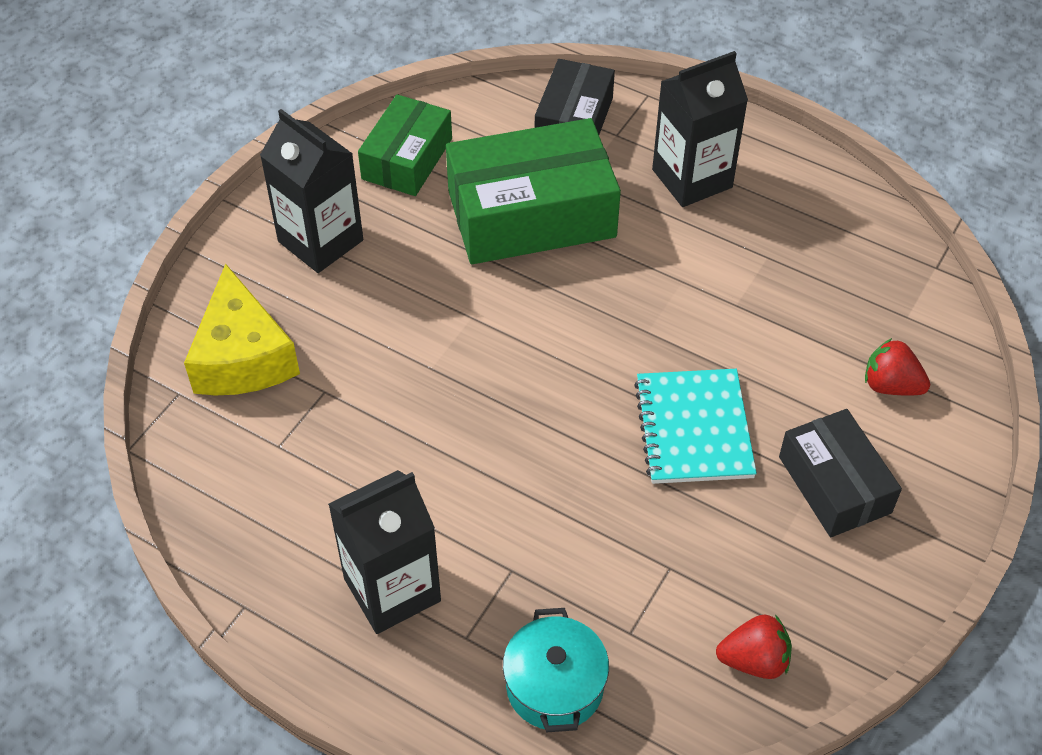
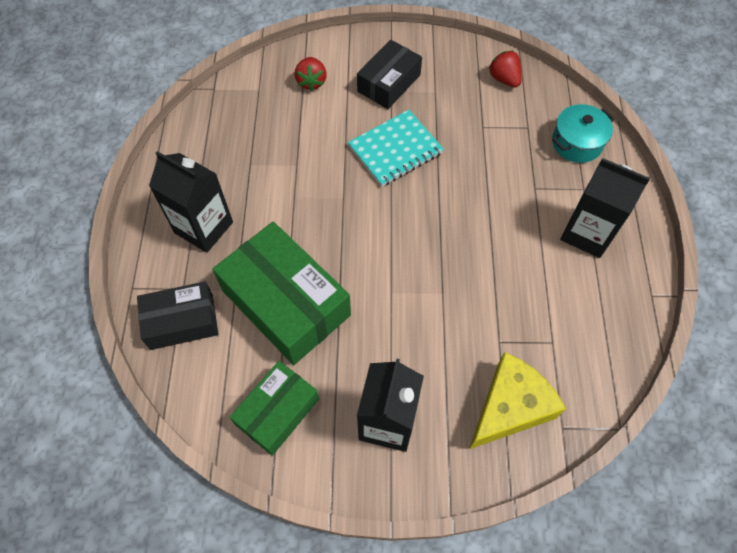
camera: 120 degrees left, 10 degrees up
(407, 159) = (277, 412): green box -> green box turned 45 degrees counterclockwise

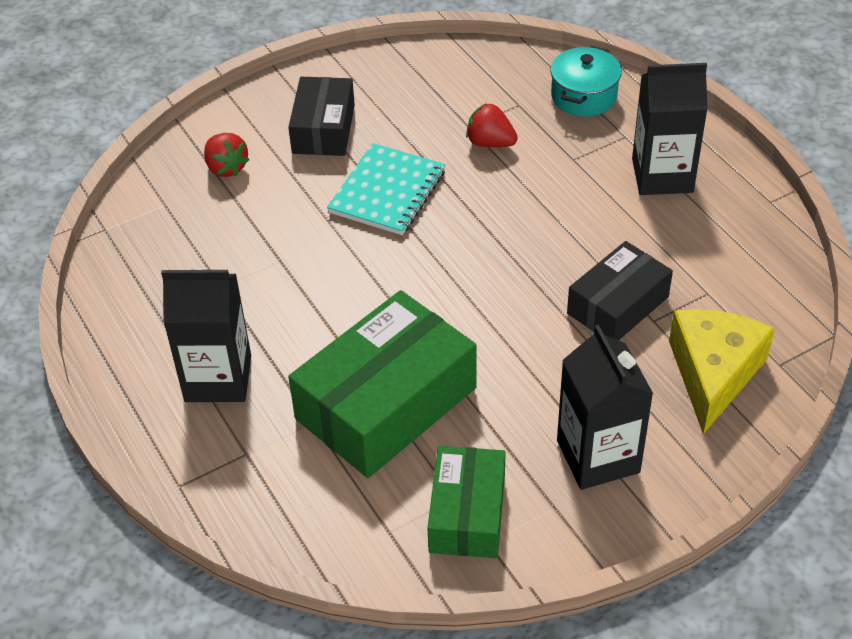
camera: 30 degrees left, 15 degrees down
(182, 321) = (274, 486): black box -> black box (618, 305)
(286, 303) = (386, 403): green box -> green box turned 60 degrees counterclockwise
(504, 79) = (454, 68): red strawberry -> red strawberry (490, 143)

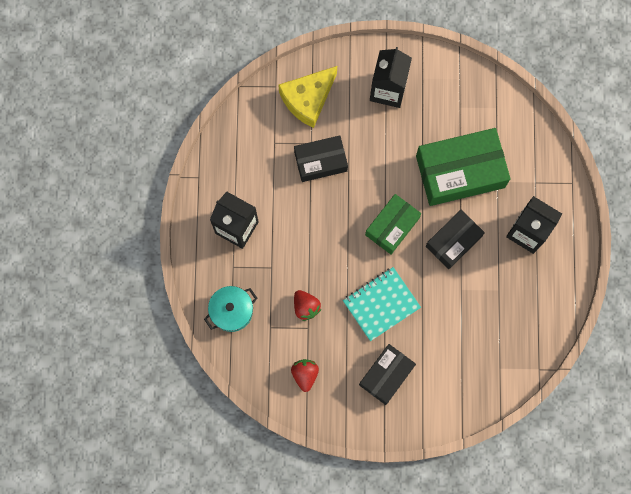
camera: 150 degrees left, 30 degrees up
(226, 168) = (454, 377): red strawberry -> red strawberry (305, 374)
(332, 309) = (453, 241): none -> black box
(467, 513) = (459, 96): green box -> green box (392, 226)

